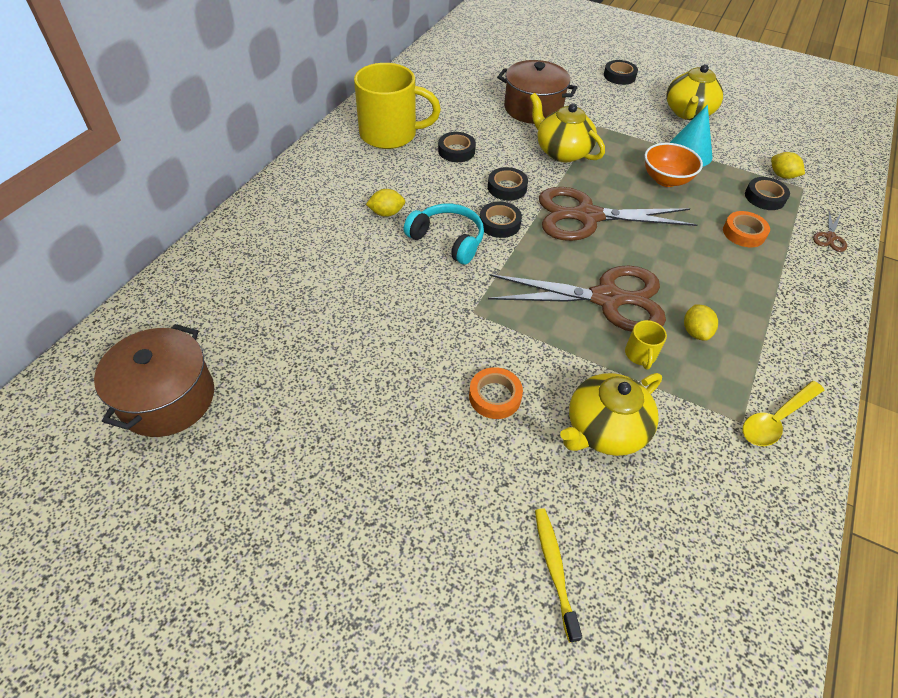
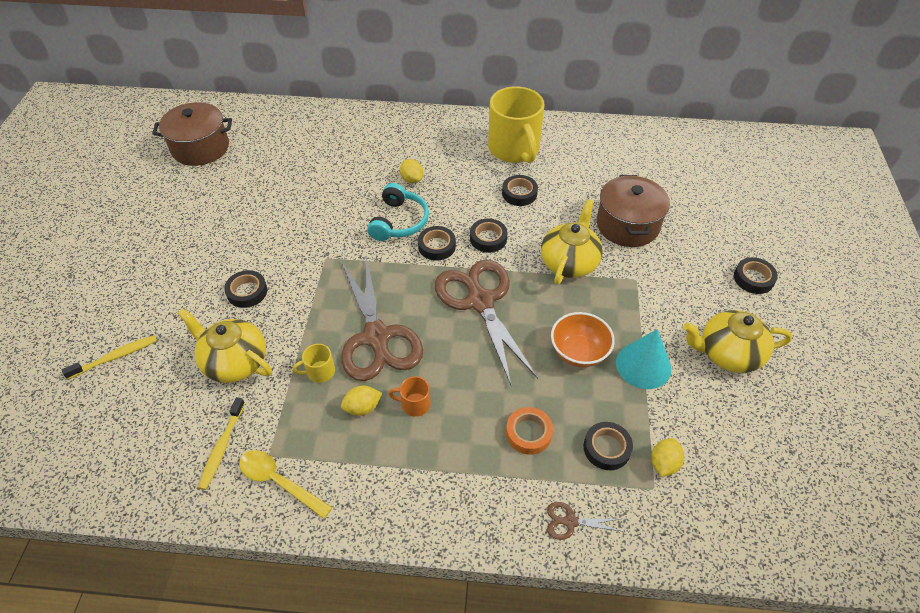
camera: 70 degrees right, 0 degrees up
(495, 396) = (247, 292): orange tape -> black tape
(699, 294) = (414, 404): none -> orange mug
(725, 464) = (222, 447): none -> yellow toothbrush

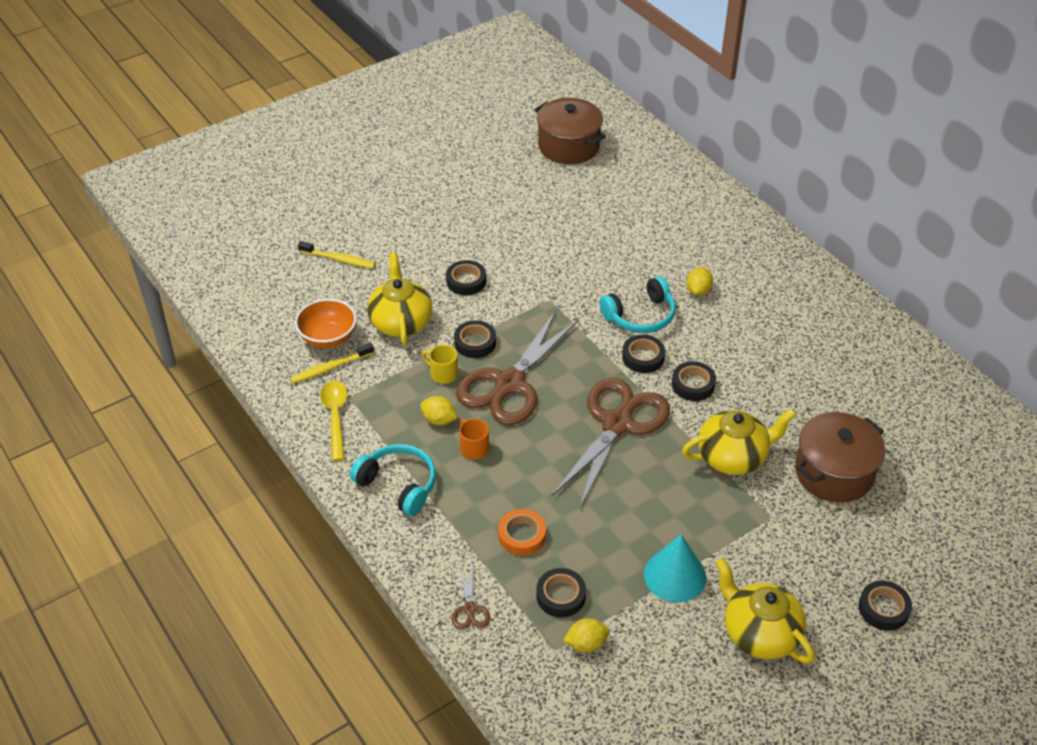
camera: 50 degrees right, 5 degrees down
(399, 484) = (398, 485): none -> turquoise headphones
(514, 149) = (828, 332): yellow mug -> none
(519, 193) = (774, 371): black tape -> black tape (475, 343)
(570, 522) = (470, 609): brown scissors -> brown scissors turned 150 degrees counterclockwise
(579, 352) = (638, 522): orange bowl -> orange bowl (328, 338)

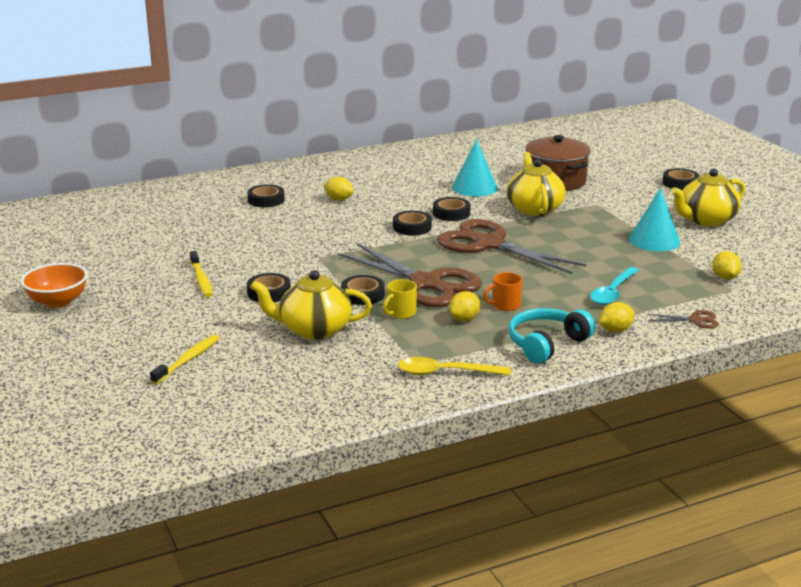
camera: 80 degrees left, 20 degrees down
(328, 338) = (320, 372): orange bowl -> orange bowl (58, 302)
(330, 368) = (369, 372): yellow toothbrush -> yellow toothbrush (201, 279)
(435, 538) = (615, 330): none -> yellow lemon
(522, 535) = (612, 292): orange tape -> turquoise spoon
(561, 596) = (677, 283): black tape -> black tape (266, 200)
(568, 146) = (91, 229): brown pot -> none
(640, 316) = (359, 223): turquoise headphones -> none
(778, 397) = (474, 187): none -> turquoise cone

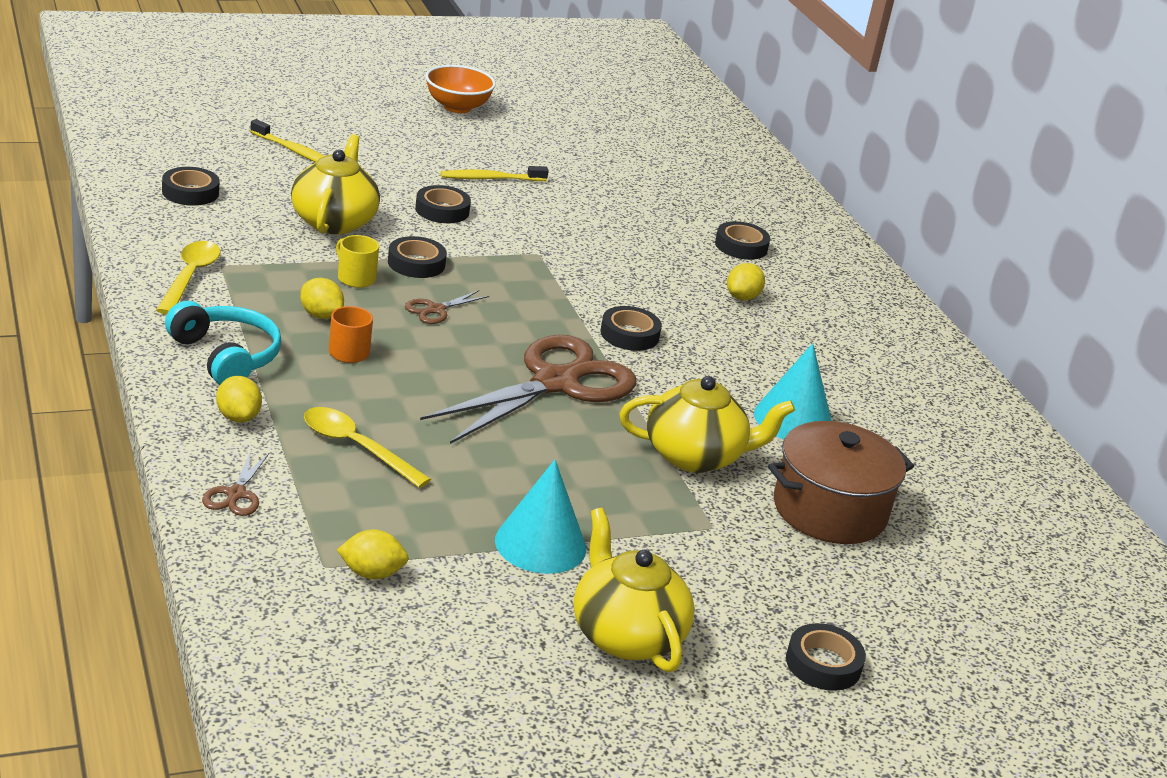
camera: 90 degrees right, 5 degrees up
(426, 283) = (436, 310): brown scissors -> brown scissors, size x0.40
(451, 213) = (681, 376): black tape -> black tape (190, 192)
(612, 292) = (355, 447): turquoise spoon -> yellow spoon

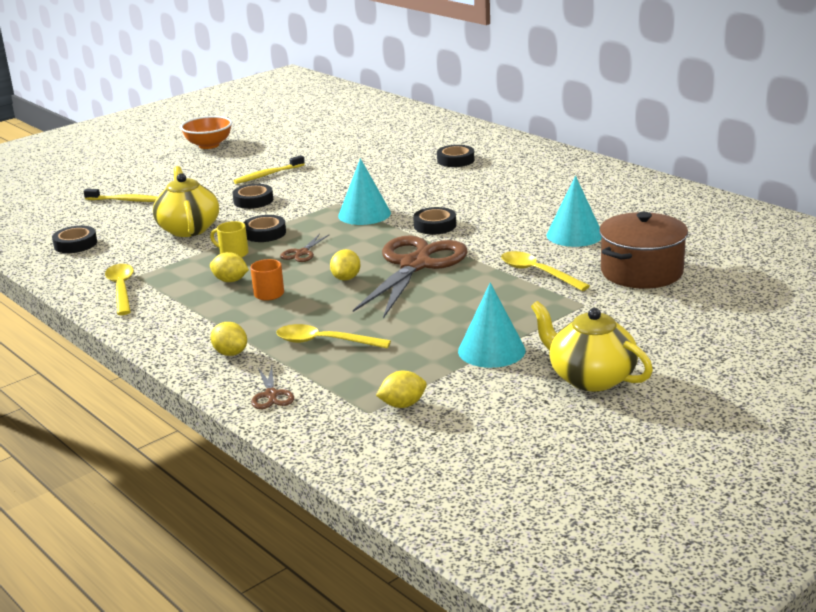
camera: 15 degrees left, 5 degrees down
(226, 356) = (189, 323): turquoise headphones -> none
(557, 283) = (364, 214): none -> turquoise cone
(695, 456) = (537, 273): yellow teapot -> yellow spoon
(742, 297) = (482, 185): yellow lemon -> yellow lemon (346, 278)
(823, 664) = (717, 349): black tape -> none

